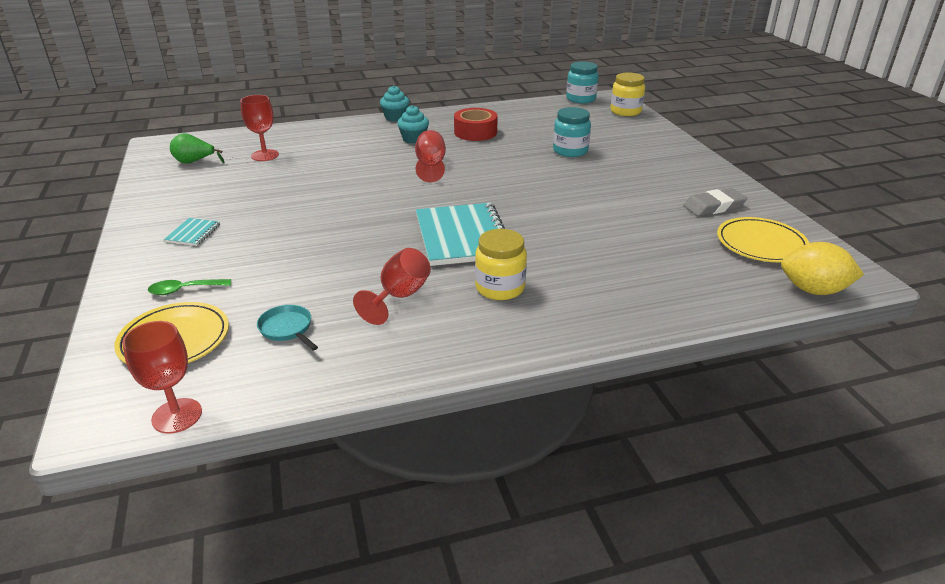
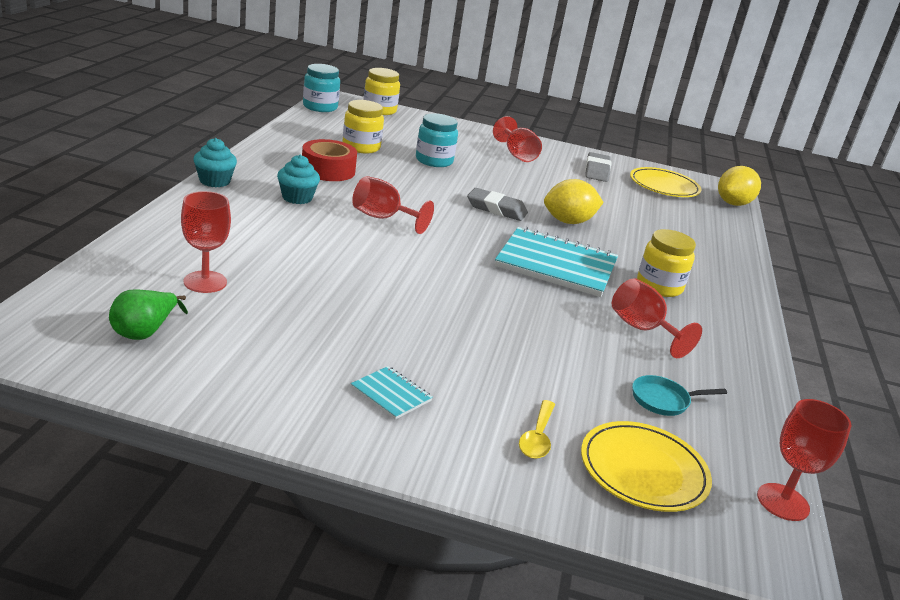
camera: 65 degrees left, 5 degrees down
(184, 290) = (537, 437): green spoon -> yellow spoon
(525, 192) = (496, 209): none -> grey eraser
(538, 127) = (361, 147): none -> yellow jar
(560, 222) = (568, 222): none -> yellow lemon
(662, 170) = (517, 155): none -> red goblet

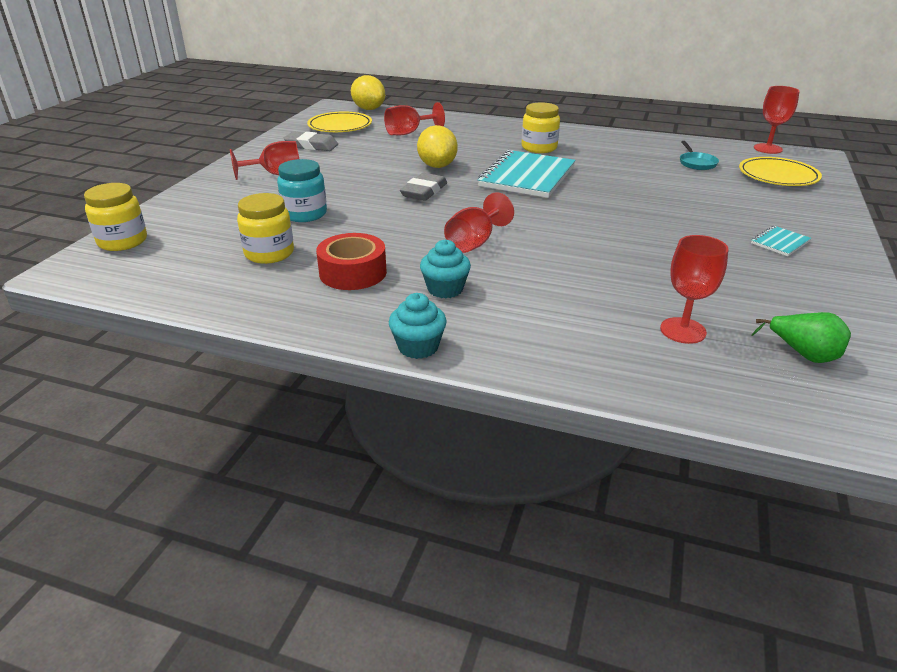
camera: 80 degrees left, 5 degrees up
(320, 107) = (106, 283): turquoise jar -> none
(537, 437) = (777, 200): yellow spoon -> none
(642, 329) = (610, 159): red goblet -> red goblet (408, 133)

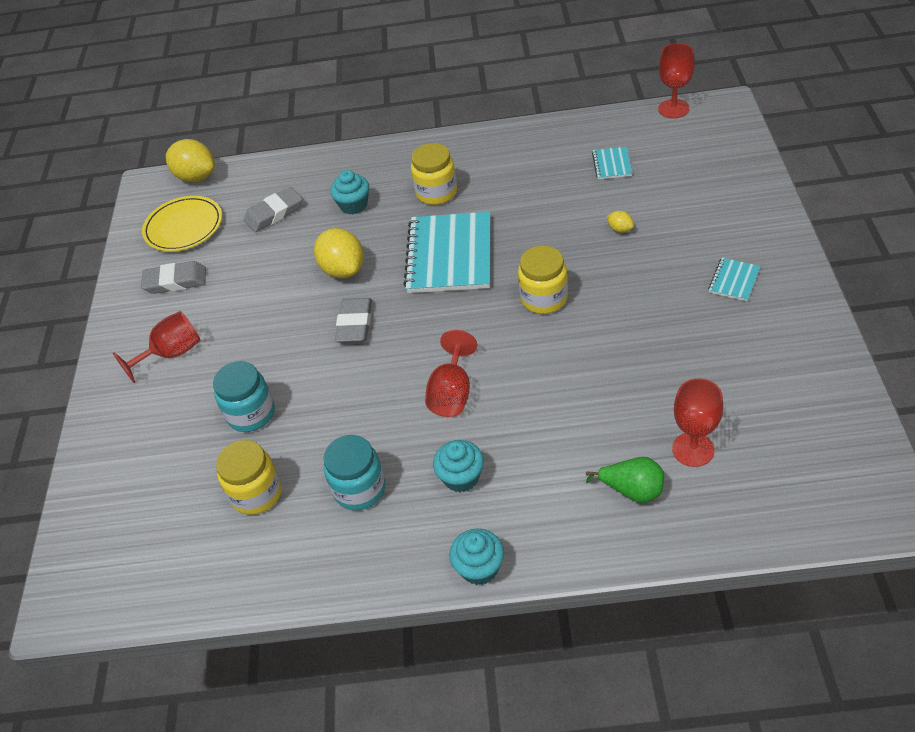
camera: 15 degrees left, 15 degrees up
(122, 241) = (85, 538): yellow jar -> yellow jar (544, 298)
(353, 273) = (359, 489): red tape -> turquoise jar
(408, 133) = (274, 213): red goblet -> grey eraser
(470, 141) = (353, 205): none -> turquoise cupcake
(684, 194) = (620, 229): none -> yellow lemon
(696, 163) = (612, 164): turquoise pan -> turquoise notebook
(778, 176) = (698, 160): yellow plate -> none
(803, 354) = (797, 440): green pear -> green pear (632, 490)

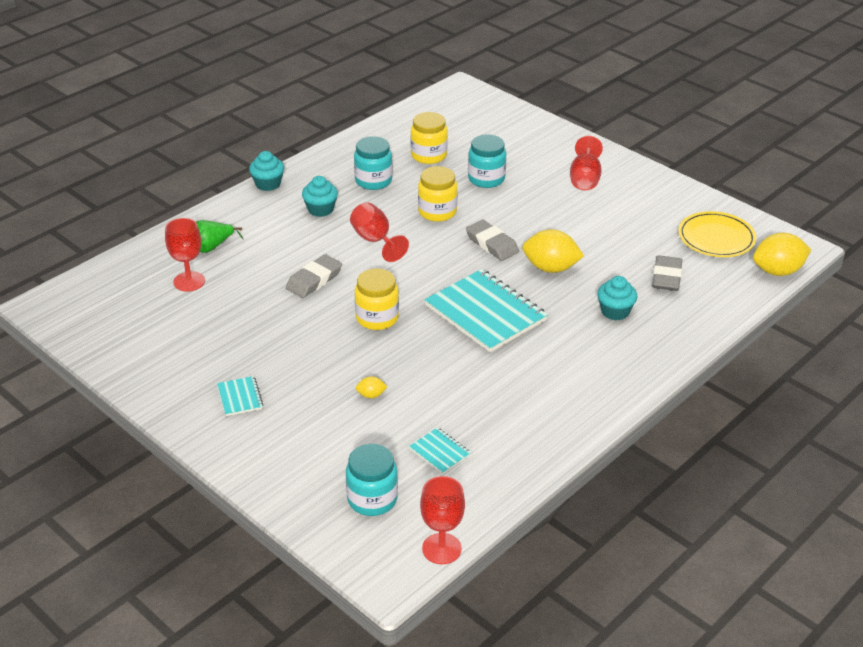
camera: 130 degrees right, 10 degrees down
(175, 281) = (656, 209): grey eraser -> grey eraser (314, 280)
(436, 193) = (562, 352): yellow jar -> yellow jar (437, 212)
(692, 155) = (372, 499): none -> turquoise jar

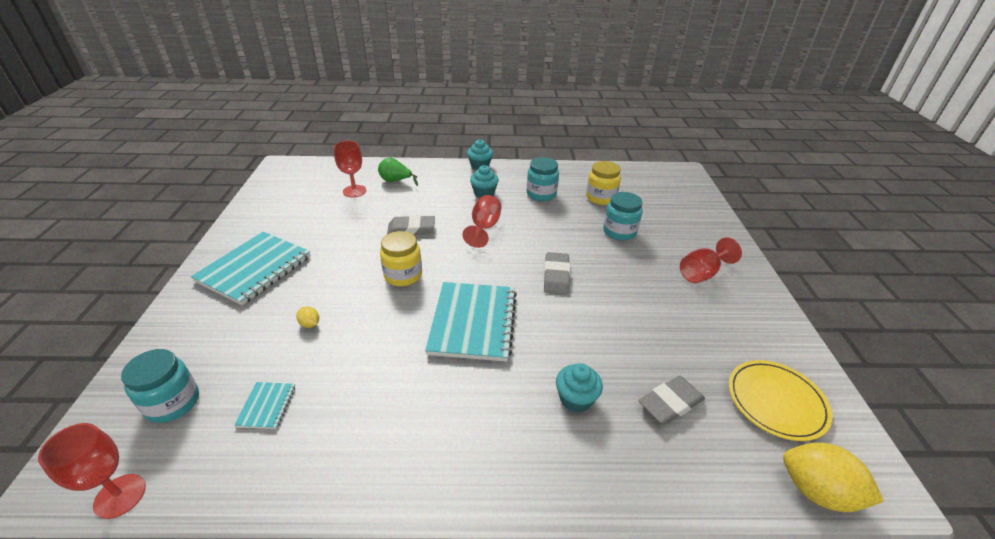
camera: 45 degrees right, 0 degrees up
(240, 397) = (254, 269): turquoise notebook -> turquoise notebook, size x2.26
(437, 212) = (552, 233): yellow jar -> none
(550, 268) = (574, 322): yellow lemon -> none

